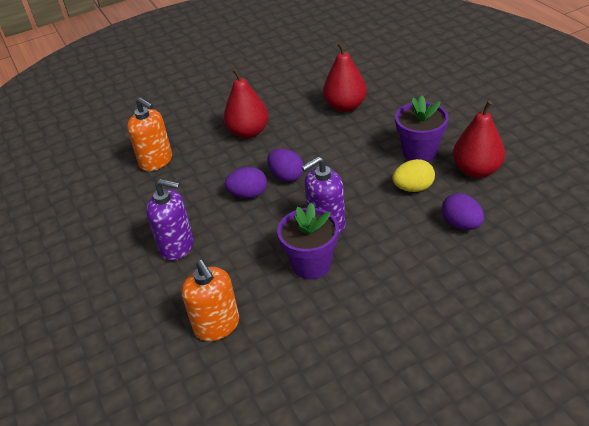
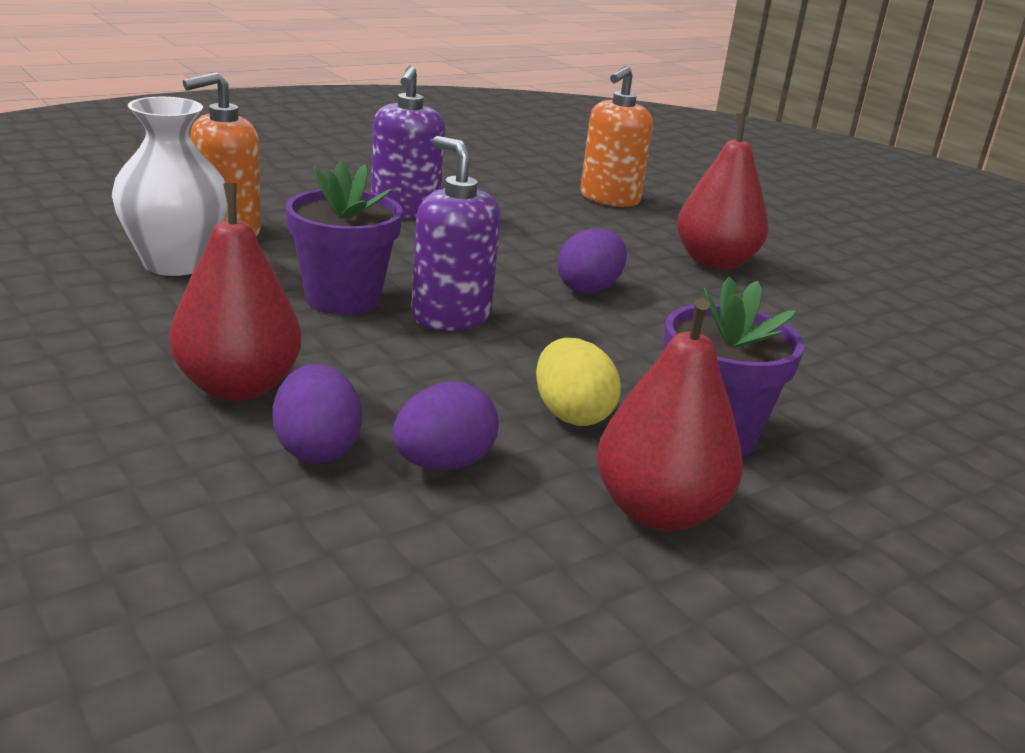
camera: 75 degrees right, 15 degrees down
(248, 194) = (532, 257): purple egg -> purple egg (316, 449)
(271, 342) = (175, 263): none -> white vase
(345, 106) = (855, 357): red pear -> red pear (238, 387)

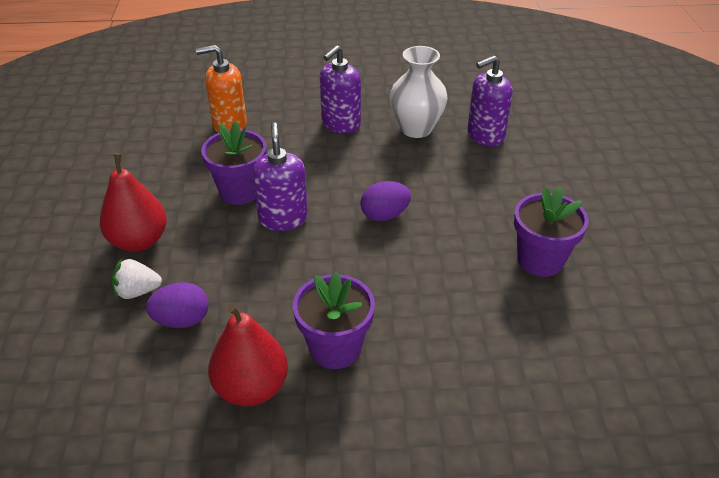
camera: 35 degrees right, 15 degrees up
(175, 263) = (184, 146): white vase -> white vase (416, 129)
(316, 449) = (137, 291): purple egg -> white strawberry
(571, 414) = (275, 308): yellow egg -> none
(609, 198) = (485, 135): orange soap dispenser -> purple soap dispenser
(715, 262) = (495, 211): red pear -> none
(824, 296) = (540, 260): none -> purple flower pot

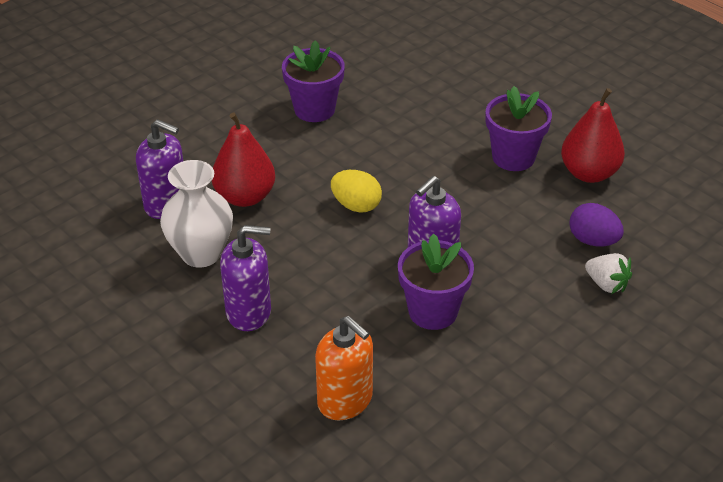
camera: 130 degrees left, 0 degrees up
(139, 241) = (567, 328): red pear -> red pear (245, 197)
(384, 215) = (356, 205): purple egg -> yellow egg

